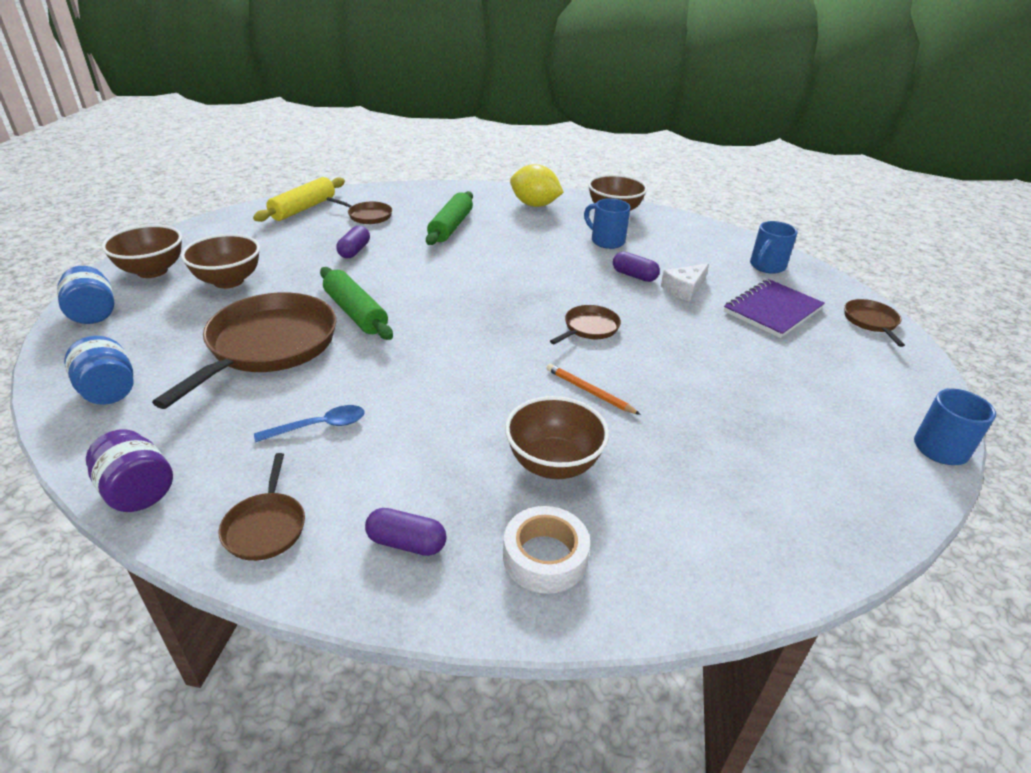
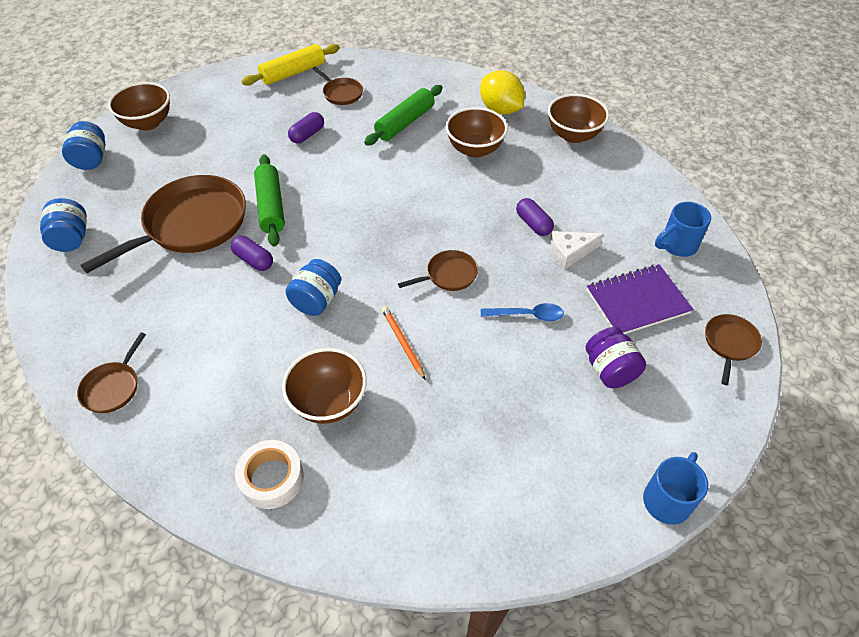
camera: 25 degrees right, 15 degrees up
(138, 492) = (53, 332): purple jar -> purple jar (610, 370)
(228, 281) = (196, 147): brown bowl -> brown bowl (475, 149)
(320, 426) = (187, 313): blue spoon -> blue spoon (528, 315)
(406, 543) = (190, 432): purple capsule -> purple capsule (254, 260)
(468, 379) = (316, 300): none -> blue jar
(606, 241) = (537, 173): blue mug -> none

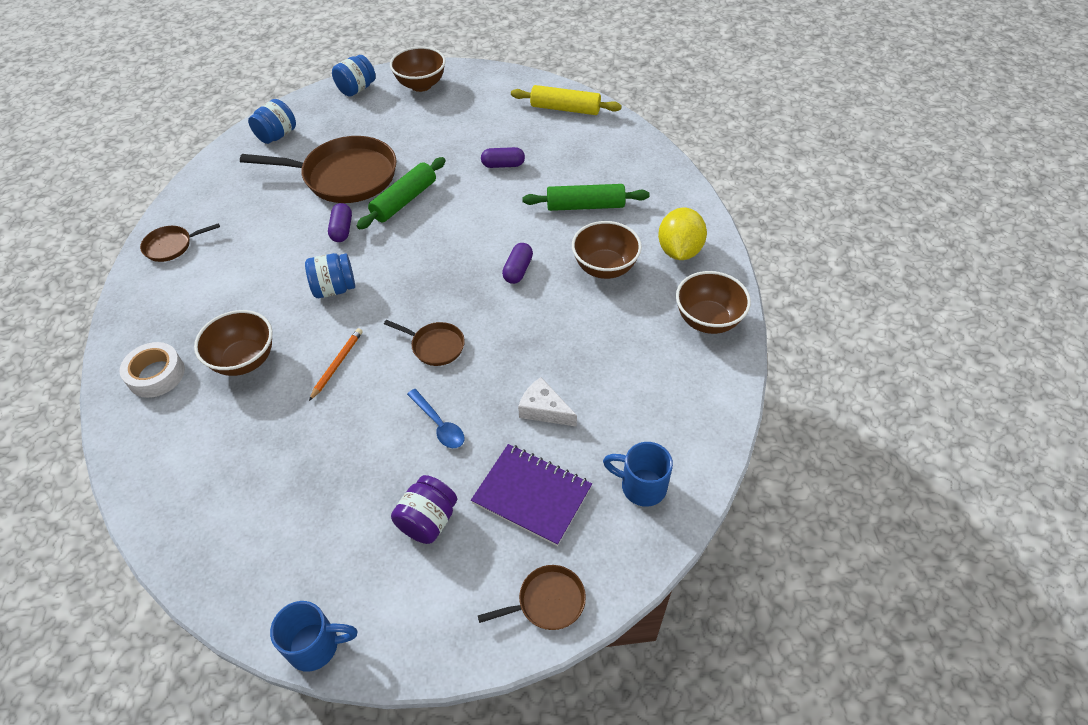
camera: 50 degrees right, 0 degrees up
(341, 93) = (575, 149): brown pan -> none
(533, 224) = (553, 363): purple capsule -> purple capsule (518, 270)

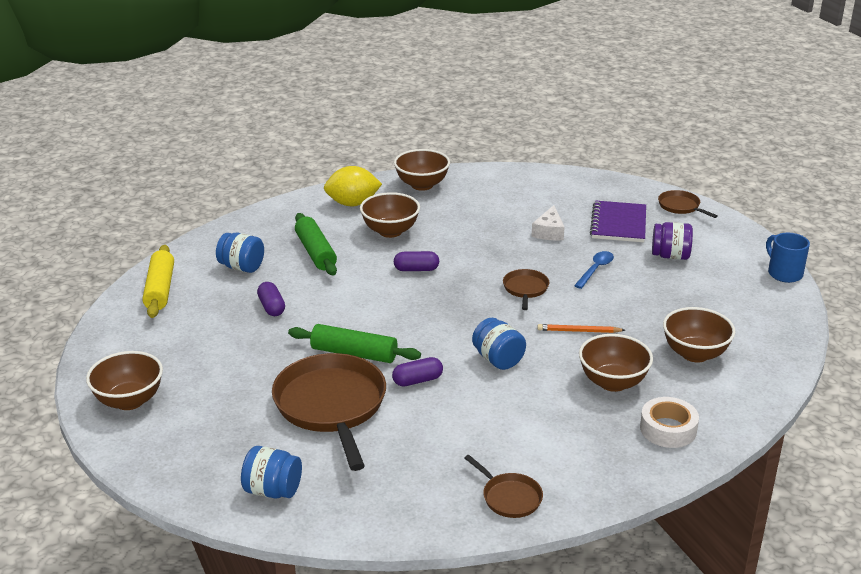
camera: 110 degrees left, 20 degrees down
(235, 449) = (695, 354): none -> brown bowl
(357, 89) = (149, 453): blue jar -> blue jar (242, 267)
(641, 486) = (579, 190): blue mug -> none

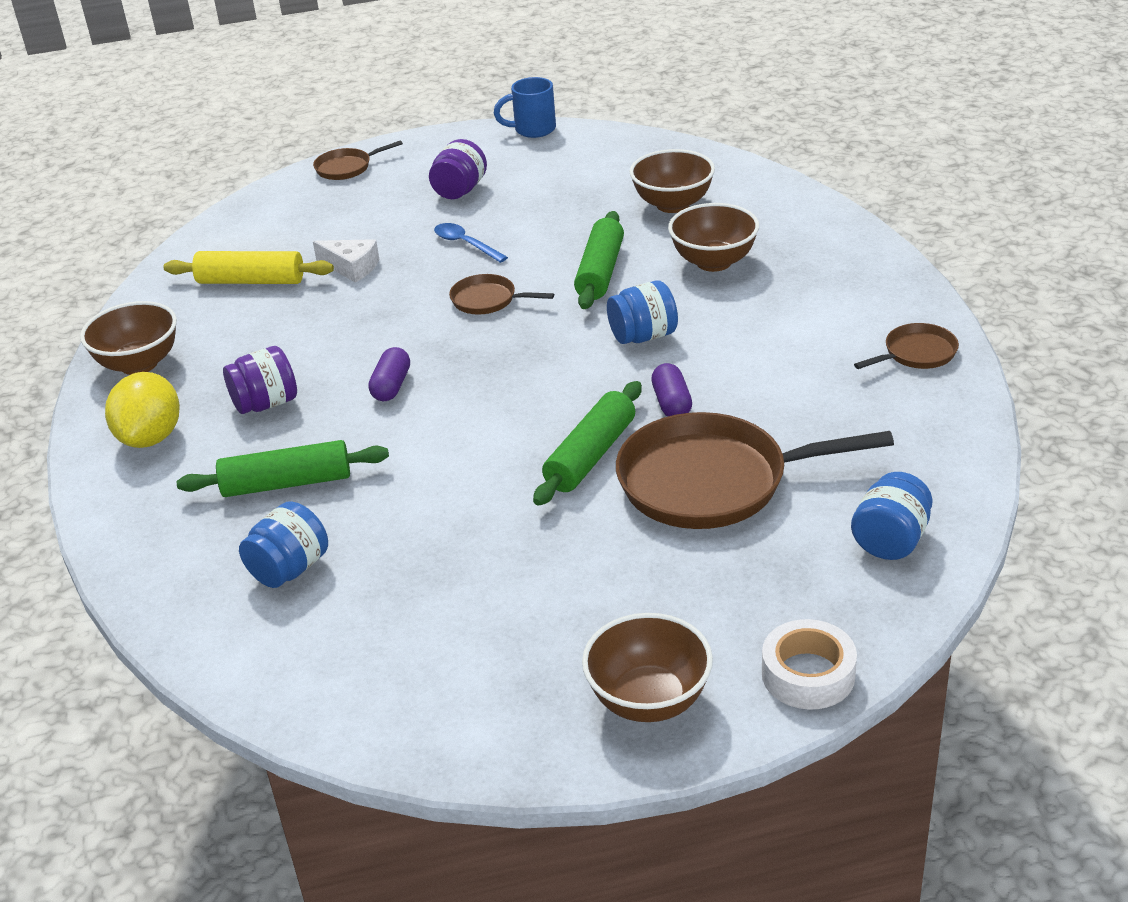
camera: 75 degrees left, 5 degrees up
(160, 289) = (313, 674): yellow rolling pin -> yellow rolling pin (251, 281)
(271, 307) = (432, 535): purple capsule -> none
(390, 231) = (266, 404): brown bowl -> purple jar
(579, 331) = (600, 272): orange pencil -> green rolling pin
(618, 224) = (362, 215): purple notebook -> none
(668, 429) = (808, 239): white tape -> white tape (808, 674)

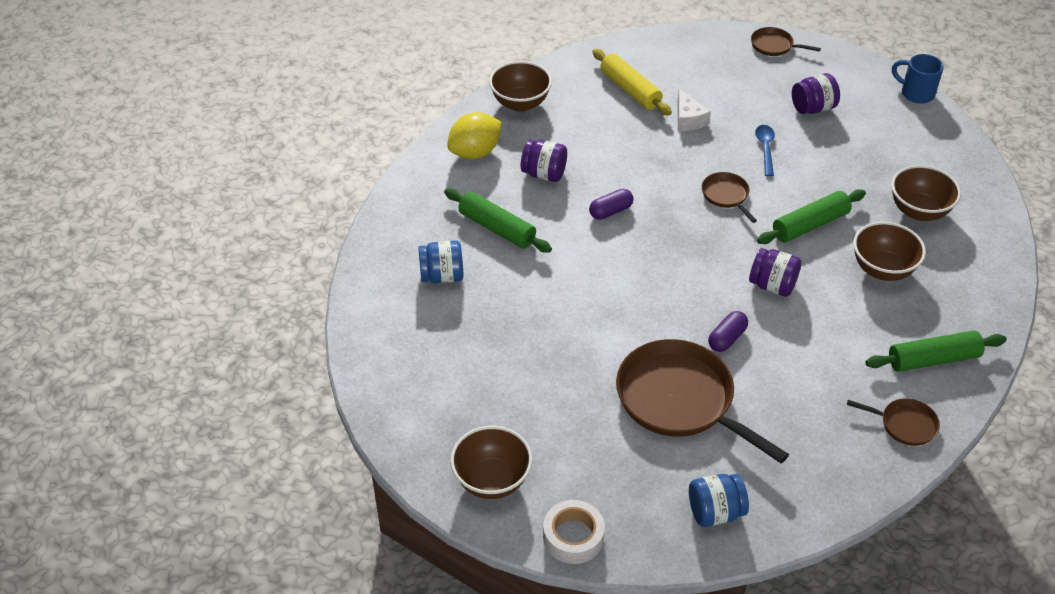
camera: 45 degrees right, 10 degrees up
(591, 455) = (645, 333): green rolling pin -> green rolling pin (933, 359)
(643, 336) = (772, 285): blue jar -> purple jar

